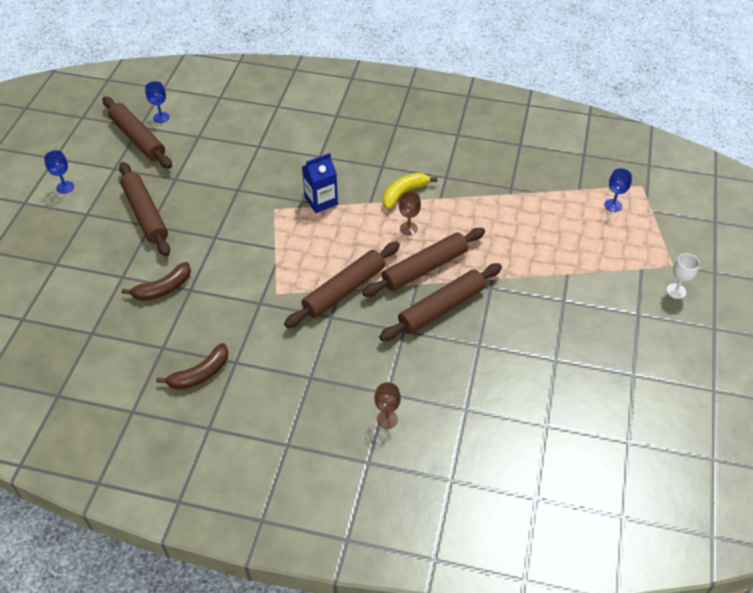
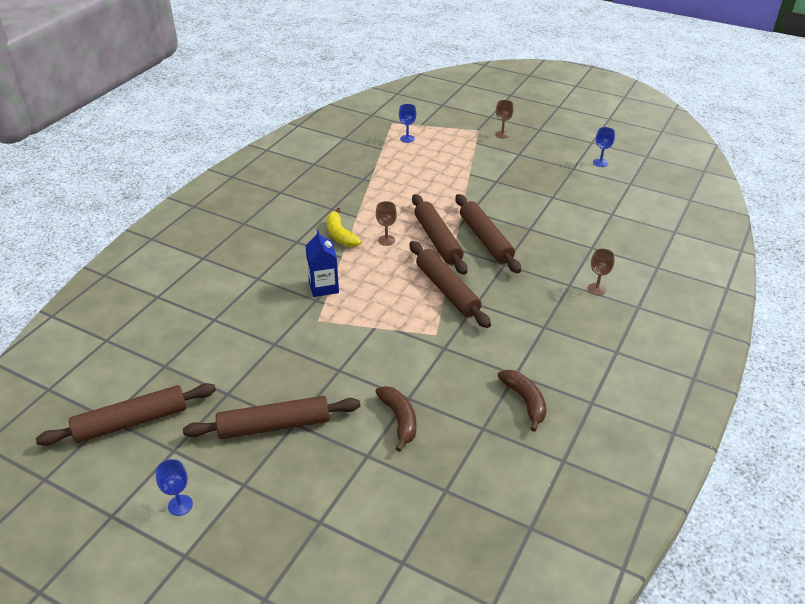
camera: 75 degrees left, 10 degrees down
(161, 117) = (106, 396): blue goblet -> blue goblet (600, 163)
(676, 291) = (502, 134): white goblet -> brown goblet

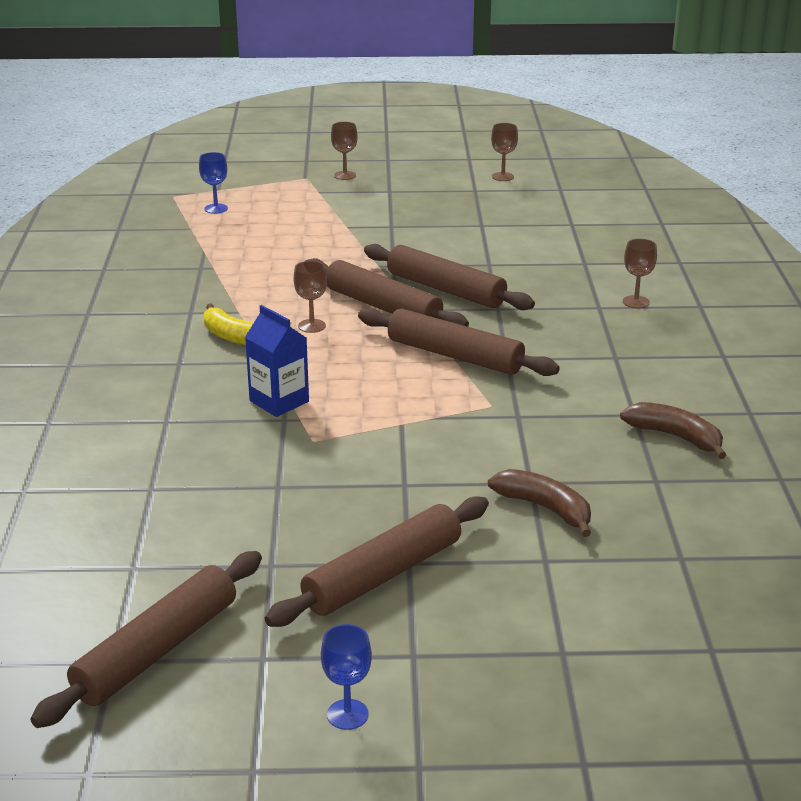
camera: 30 degrees left, 10 degrees down
(600, 163) = (503, 177): blue goblet -> brown goblet

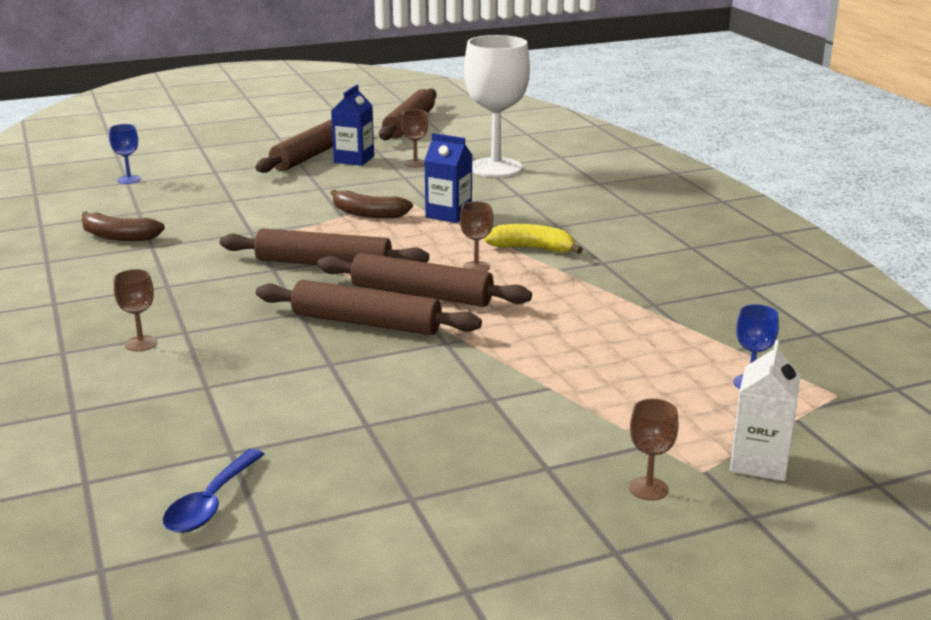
camera: 160 degrees right, 5 degrees down
(140, 481) = (495, 168): none -> white goblet
(271, 176) = (759, 462): none -> white carton
(322, 548) = (354, 159): none -> blue carton
(347, 714) = (302, 121): blue goblet -> blue goblet (129, 180)
(503, 177) = (377, 545): brown goblet -> brown goblet (415, 163)
(545, 508) = (219, 190): brown banana -> brown banana (368, 214)
(587, 203) = (211, 503): none -> blue spoon

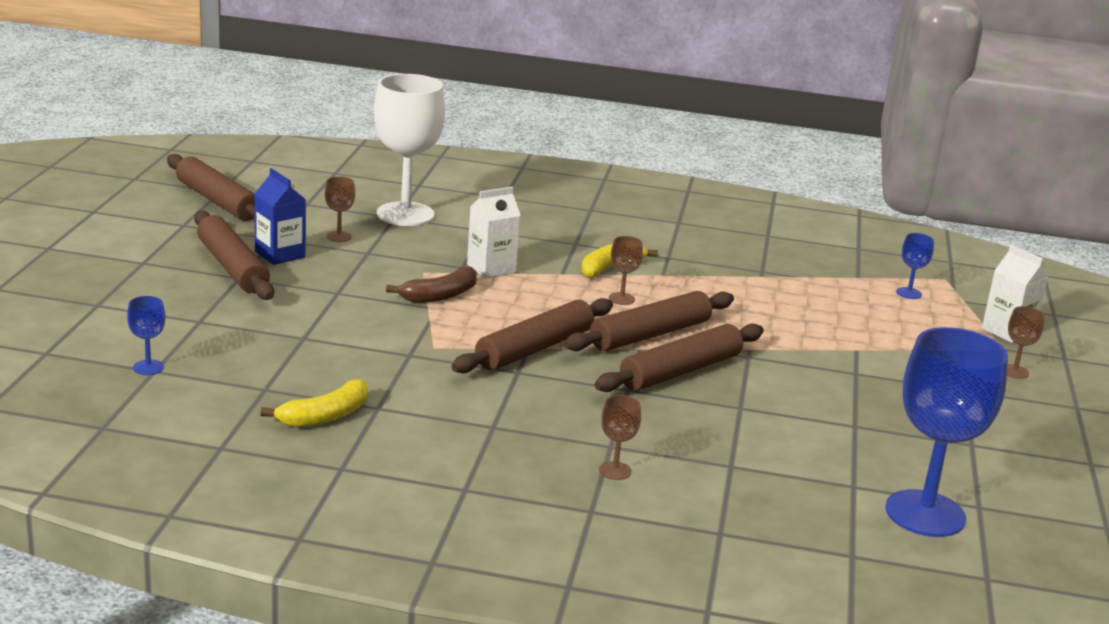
camera: 60 degrees left, 0 degrees up
(118, 236) = (325, 416): brown banana -> yellow banana
(211, 503) = (925, 514): blue spoon -> blue goblet
(448, 214) = (491, 268): blue carton -> white carton

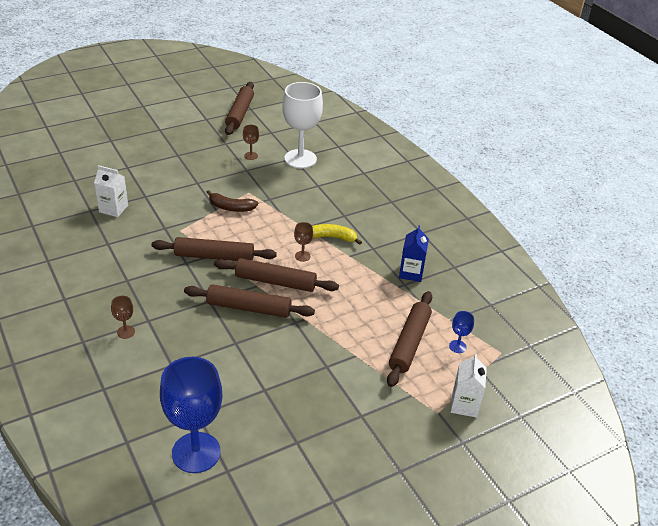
camera: 50 degrees right, 15 degrees up
(148, 367) = (74, 177): blue goblet -> none
(233, 267) = (184, 149): brown rolling pin -> brown rolling pin (409, 343)
(280, 254) = (212, 152): blue carton -> blue carton (411, 273)
(325, 416) = (84, 235): yellow banana -> none
(491, 268) = (279, 207): white carton -> white carton (113, 209)
(1014, 372) = (412, 427): brown goblet -> none

